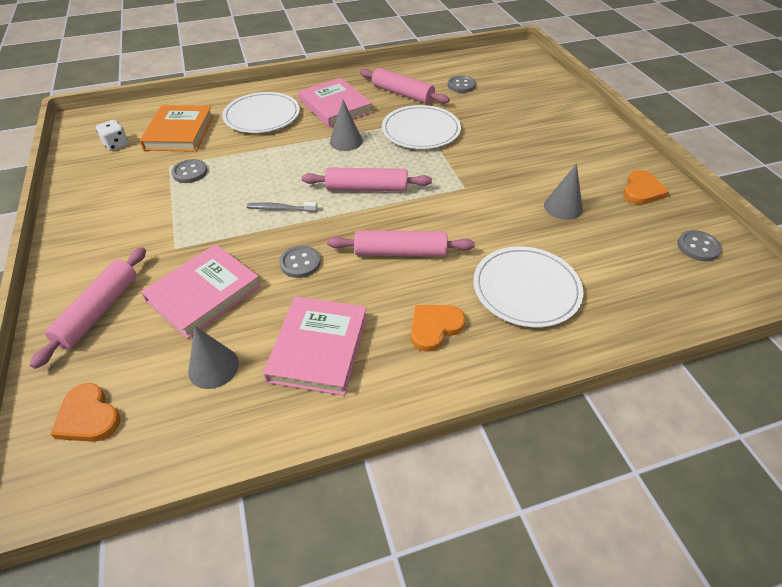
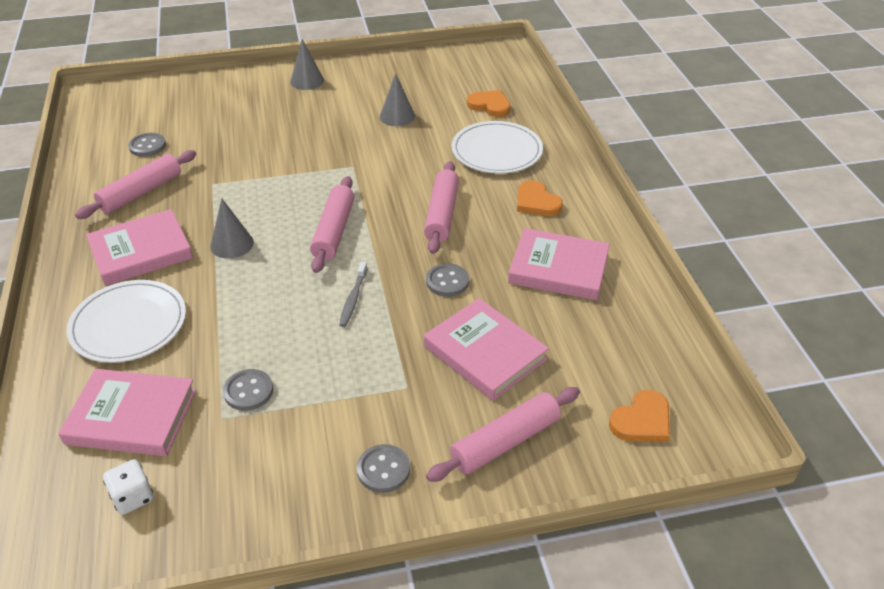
camera: 85 degrees left, 5 degrees down
(99, 311) = (505, 441): pink rolling pin -> pink rolling pin turned 60 degrees counterclockwise
(179, 132) = (131, 417): orange book -> pink book
(213, 367) = (581, 336): grey cone -> grey cone (307, 81)
(421, 130) = (234, 185): white plate -> none
(642, 190) = (385, 74): orange heart -> orange heart (490, 105)
(698, 247) = (459, 67): grey button -> grey button (383, 470)

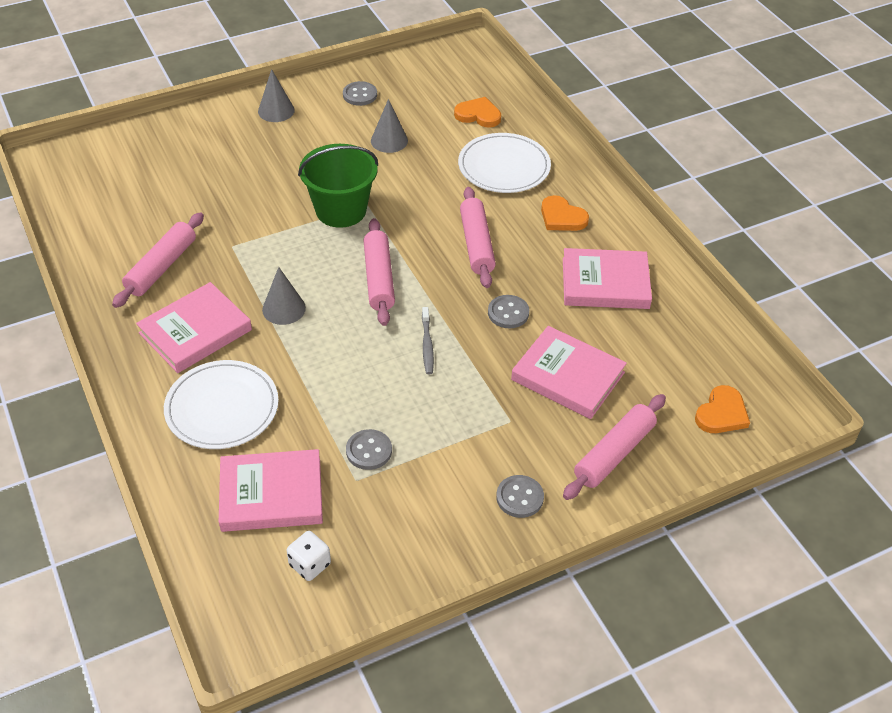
camera: 15 degrees left, 5 degrees up
(147, 146) = (140, 213): grey button -> grey button (360, 95)
(326, 167) = (341, 210): none -> green bucket

